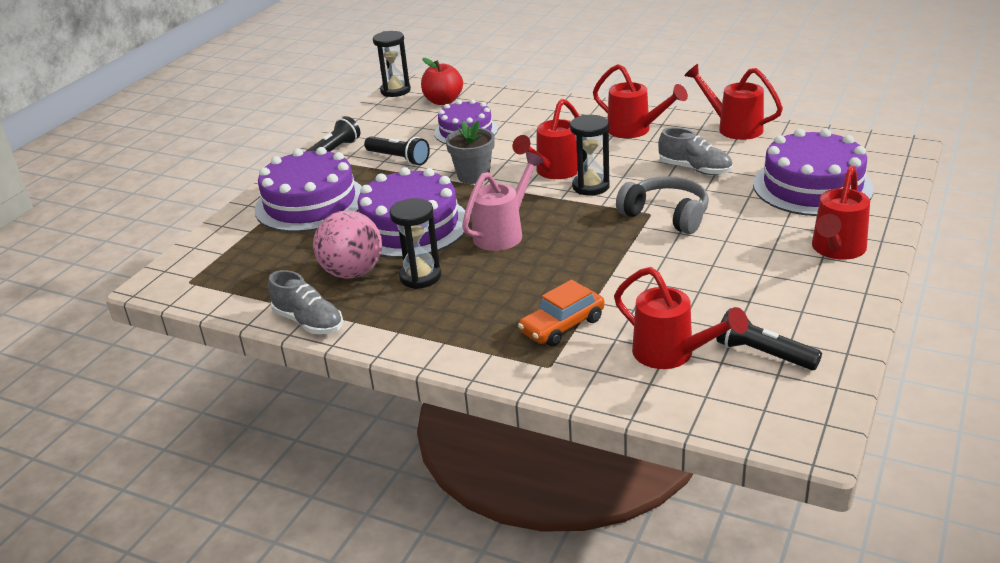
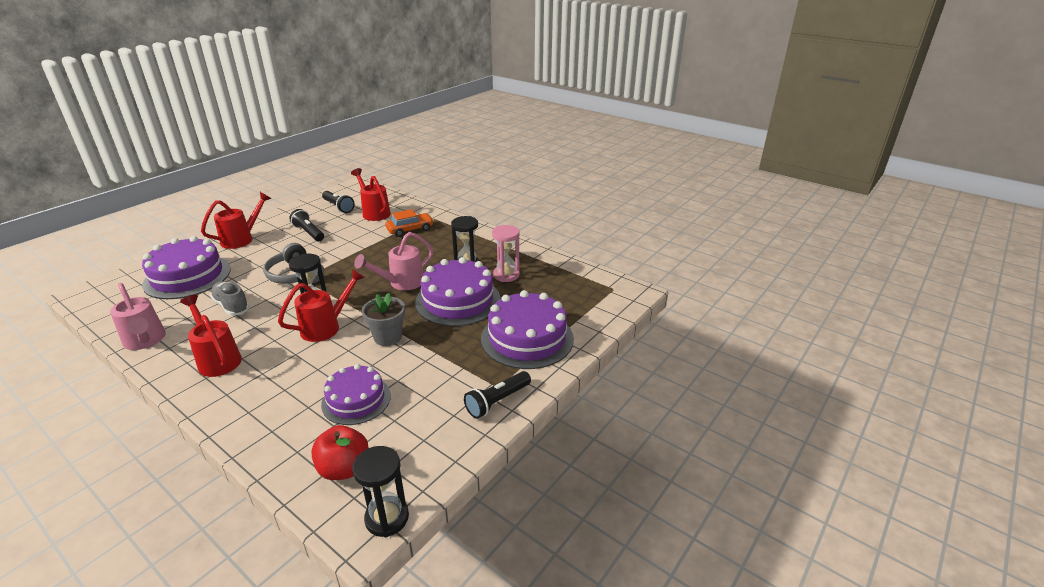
camera: 170 degrees left, 0 degrees up
(309, 322) = (536, 252): grey shoe -> none
(353, 272) = (506, 275): pink ball -> pink hourglass
(398, 159) = (438, 374): black flashlight -> black flashlight (309, 233)
(733, 128) = (145, 341): red watering can -> pink watering can

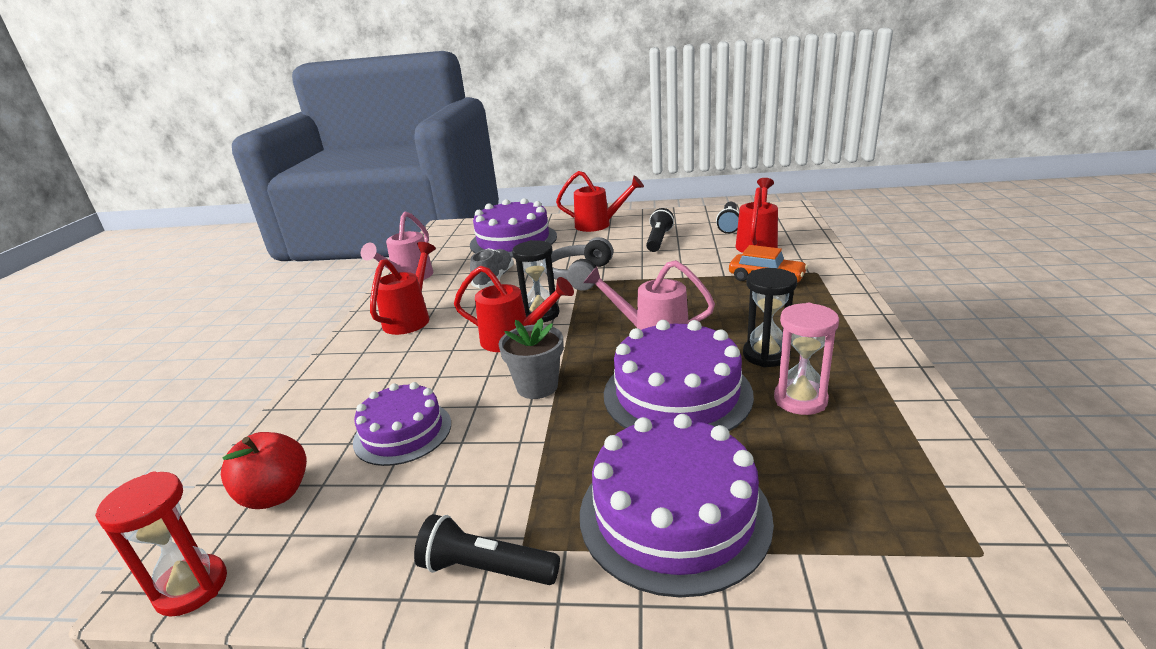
camera: 60 degrees right, 5 degrees down
(387, 518) = (192, 588): black hourglass -> red hourglass

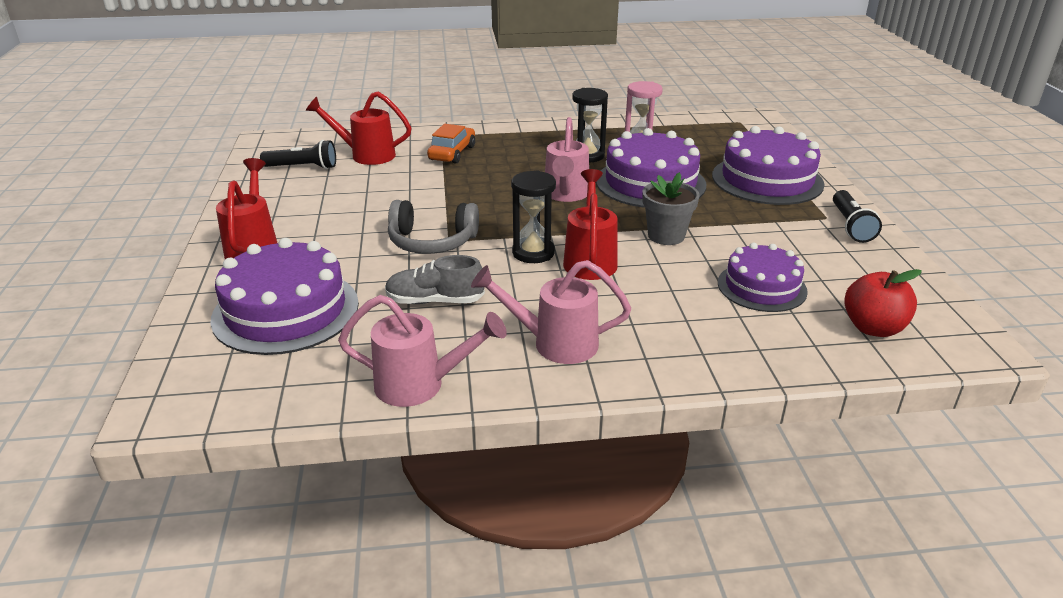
camera: 105 degrees left, 5 degrees up
(192, 588) = (970, 329): red hourglass -> none
(410, 318) = (555, 343): red watering can -> pink watering can
(658, 240) = (334, 203): black flashlight -> none

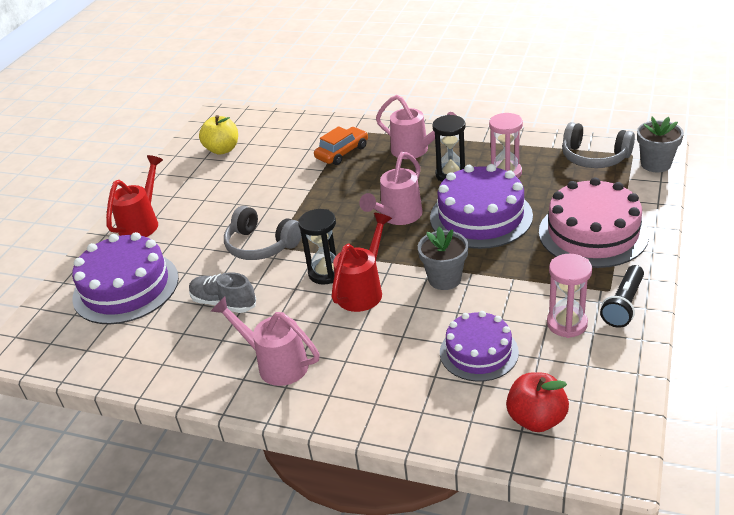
camera: 30 degrees right, 5 degrees up
(303, 167) = (222, 149): black flashlight -> yellow apple
(366, 155) = (276, 144): red watering can -> none
(420, 385) = (164, 374): pink watering can -> pink watering can (415, 150)
(709, 127) = (594, 157): none -> grey headphones
(767, 126) = (655, 164): none -> grey flower pot
(767, 180) = (593, 233): purple cake -> pink cake
(818, 249) = (567, 324): none -> pink hourglass

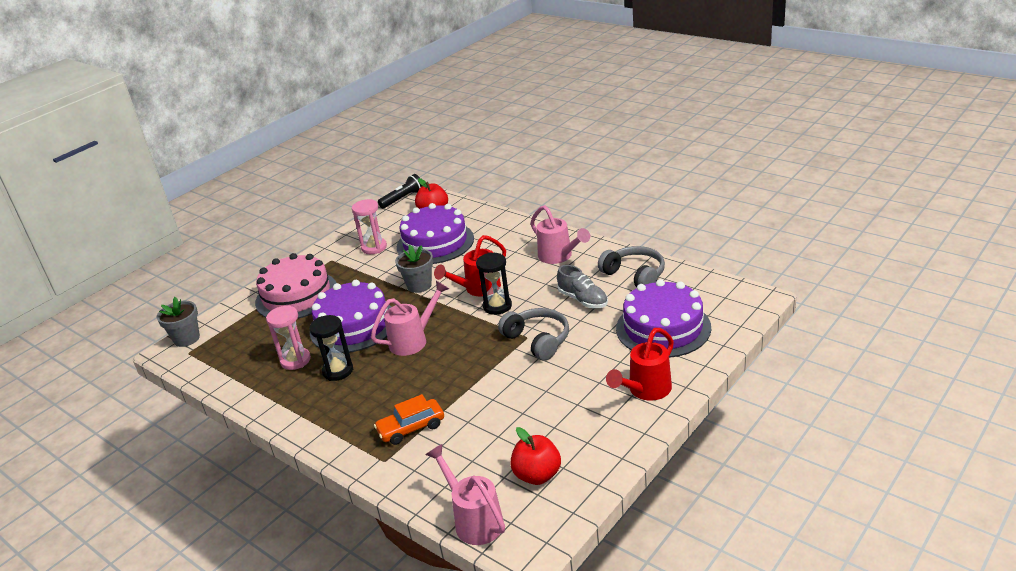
camera: 160 degrees left, 5 degrees down
(222, 149) = (537, 475): yellow apple -> red apple
(415, 150) = (342, 409): pink watering can -> pink watering can (474, 520)
(479, 352) = (435, 242): purple cake -> purple cake, size x1.56
(594, 157) = (216, 357): grey headphones -> grey headphones (634, 275)
(623, 305) = (333, 251): black flashlight -> black flashlight (403, 198)

